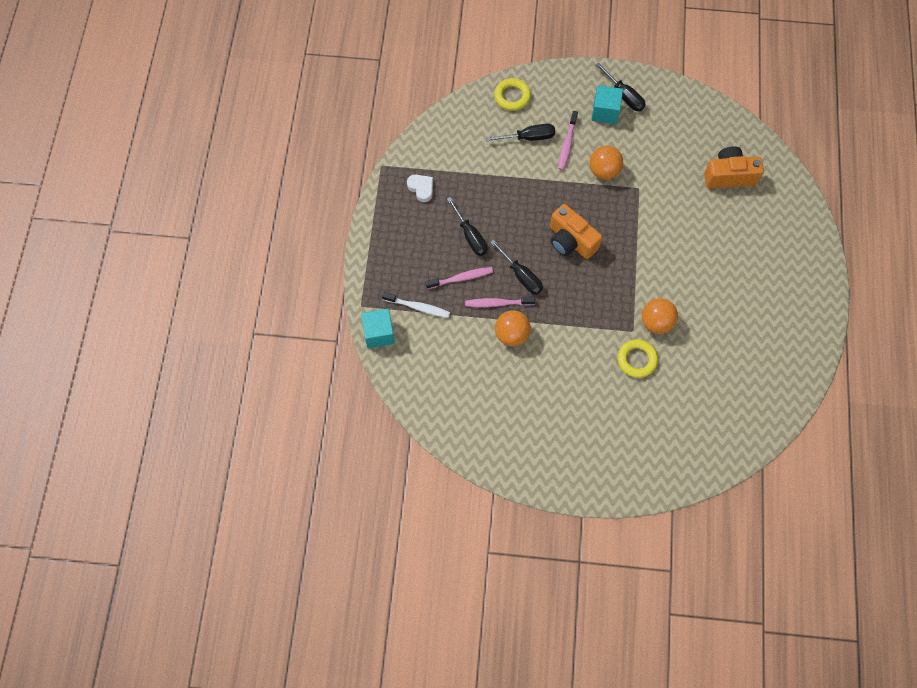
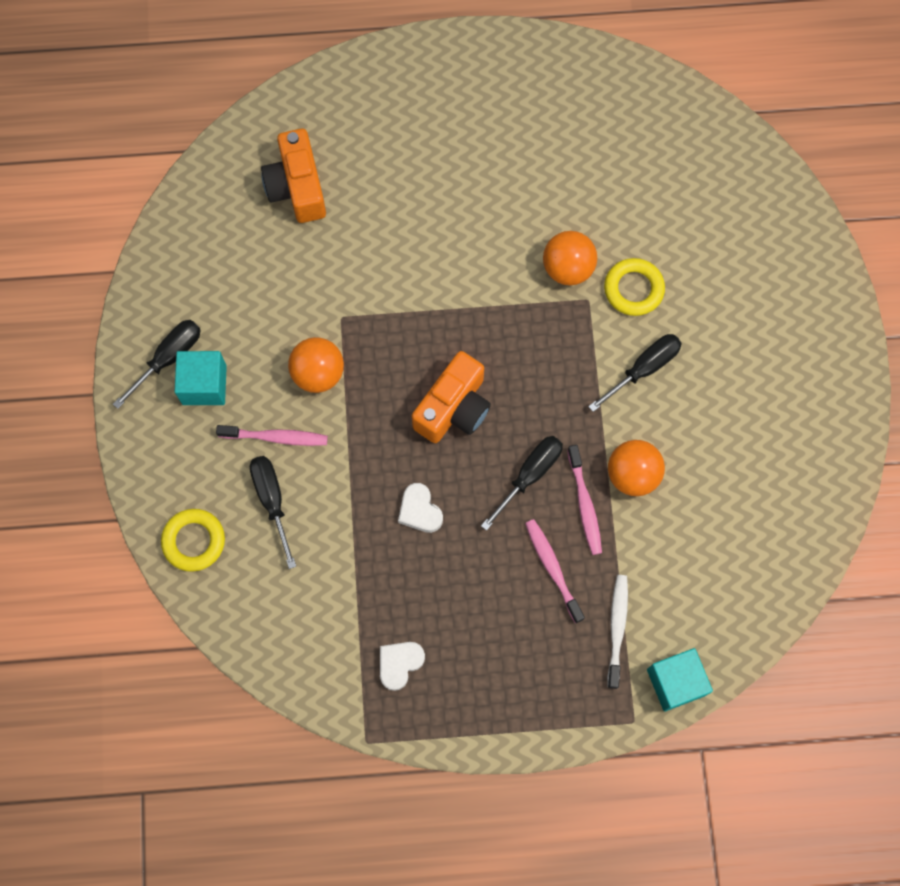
camera: 100 degrees left, 5 degrees up
(470, 236) = (474, 567): black screwdriver -> black screwdriver (643, 369)
(509, 212) = (420, 510): none -> white heart

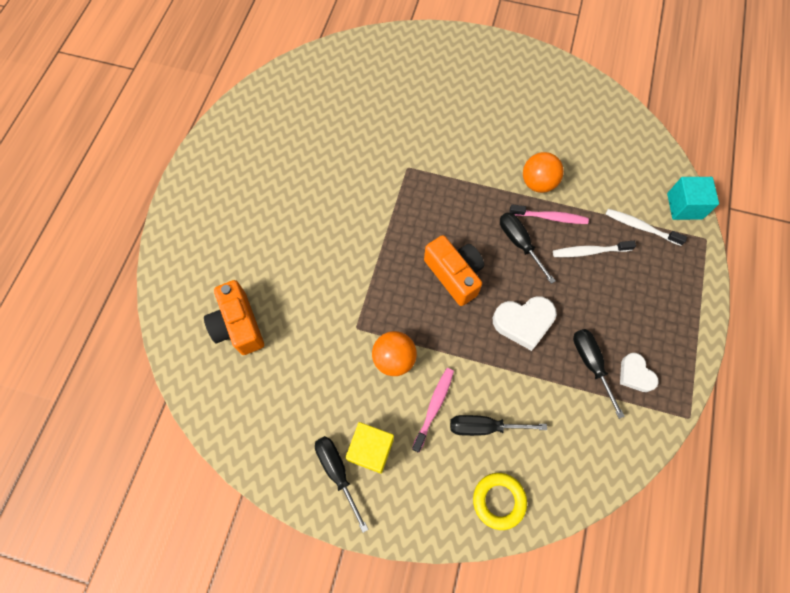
camera: 70 degrees left, 5 degrees down
(204, 385) = (371, 449): turquoise cube -> yellow cube
(297, 187) = (238, 325): orange camera -> orange camera turned 60 degrees clockwise
(420, 510) = (523, 322): white heart -> white heart, size x1.57
(552, 568) = (589, 251): pink toothbrush -> white toothbrush
(567, 268) = (380, 171): orange ball -> none
(633, 289) = (410, 139): yellow ring -> none
(643, 369) = (468, 153): black screwdriver -> black screwdriver (591, 364)

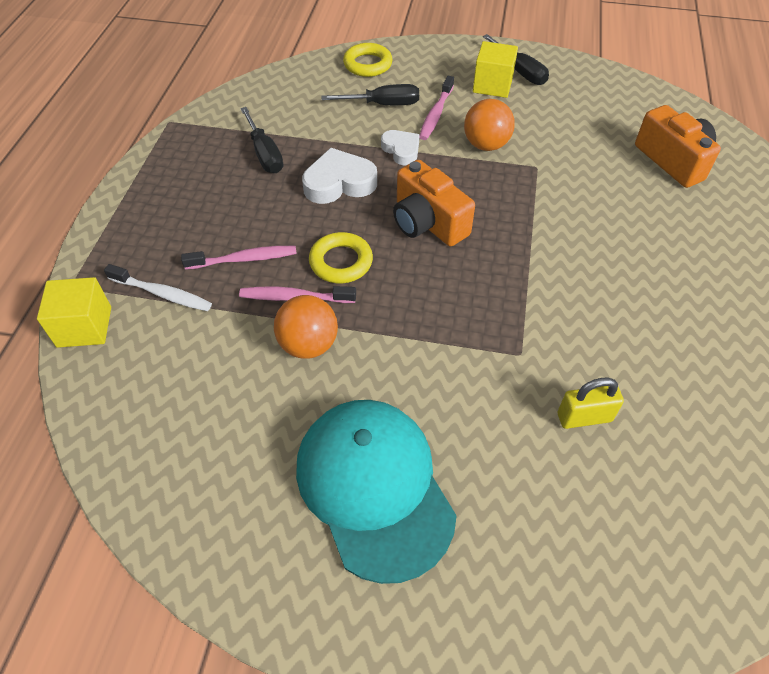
camera: 175 degrees right, 15 degrees down
(380, 129) = (584, 417): none -> yellow padlock
(498, 103) = (374, 487): none -> turquoise cap
(519, 243) = (341, 262): black screwdriver -> yellow ring
(589, 251) = (244, 259): white toothbrush -> pink toothbrush
(635, 374) = (217, 149): white heart -> white heart (401, 150)
(684, 206) = (84, 327): turquoise cube -> yellow cube

